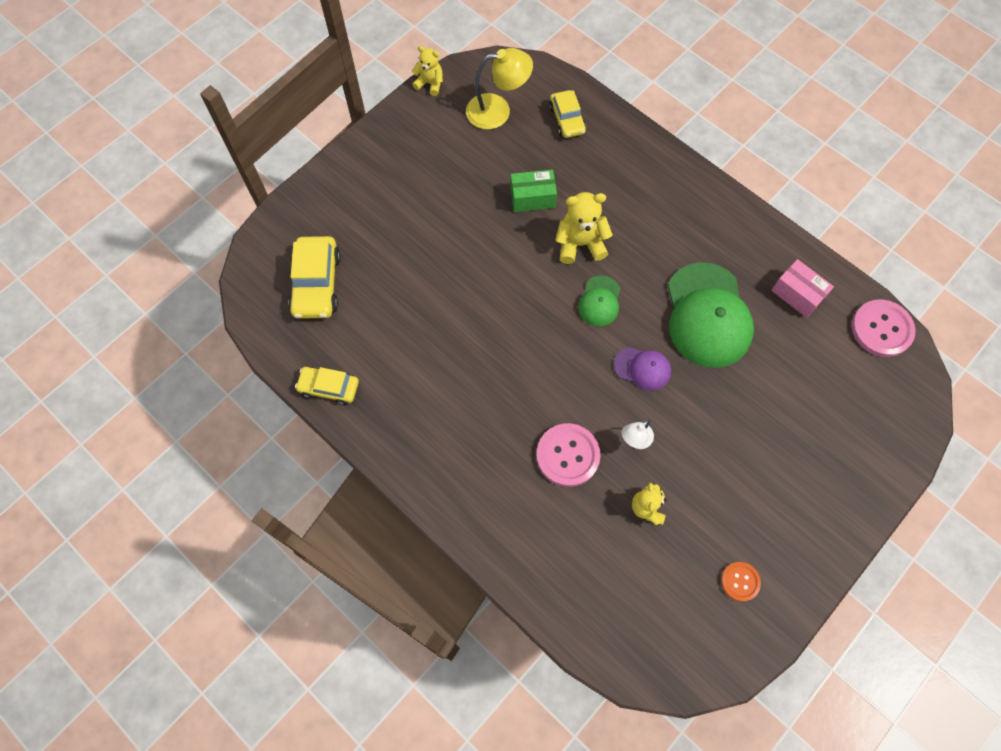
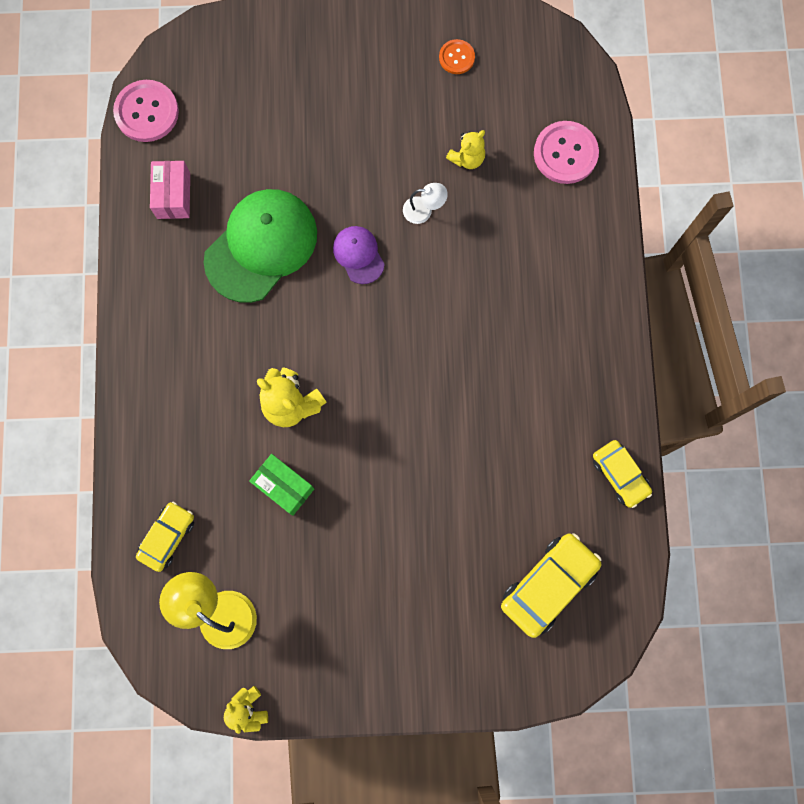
camera: 135 degrees left, 10 degrees up
(568, 455) = (485, 246): pink button -> pink button (565, 153)
(599, 301) = (331, 339): green cap -> none

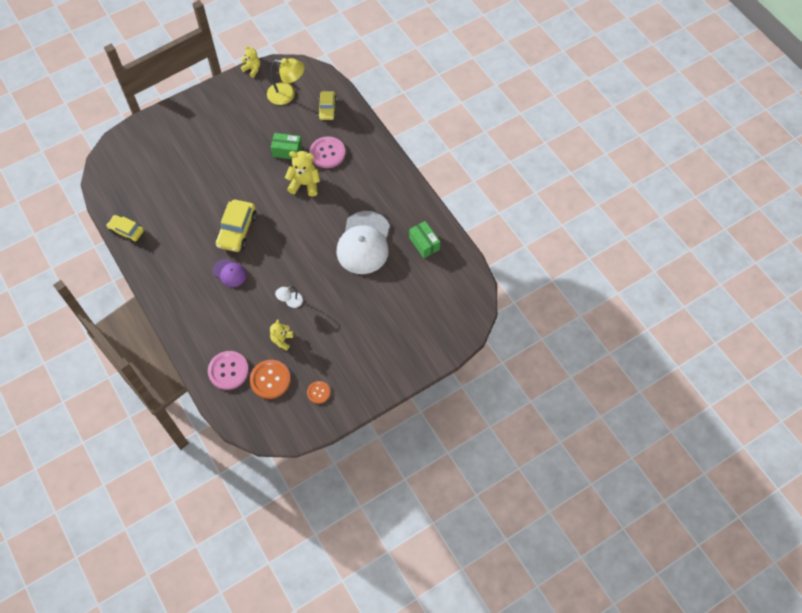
camera: 150 degrees right, 15 degrees down
(147, 112) = (467, 276): pink button -> pink button (327, 153)
(173, 195) = (424, 243): pink box -> green box
(261, 246) = (364, 243): green cap -> white cap
(358, 255) = (312, 263): purple cap -> purple cap (229, 273)
(513, 110) = (270, 380): none -> orange button
(548, 585) = (141, 171): yellow car -> yellow car (237, 230)

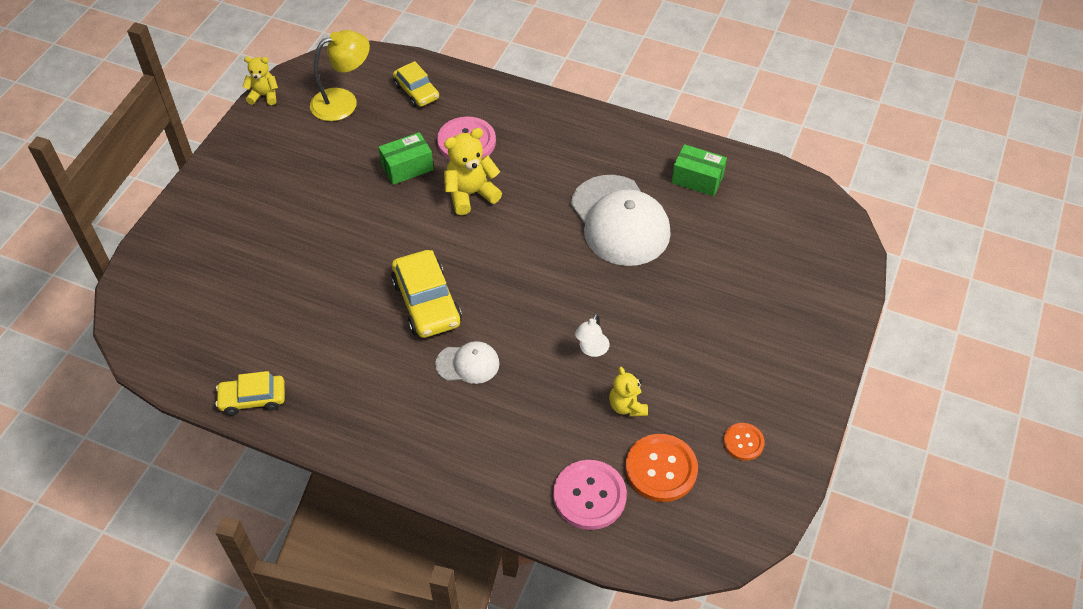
camera: 35 degrees left, 10 degrees down
(229, 273) = (468, 364): purple cap -> white cap

